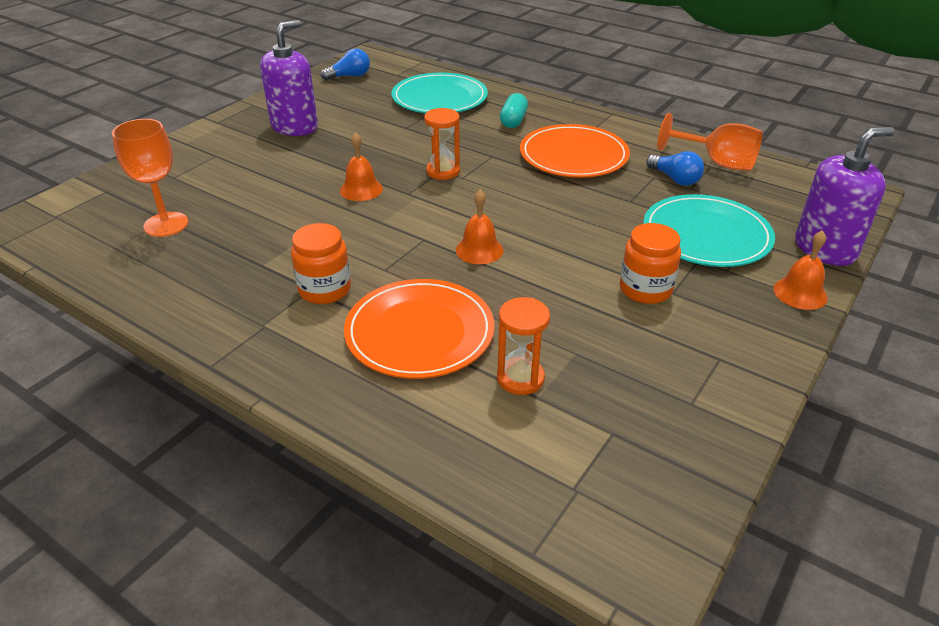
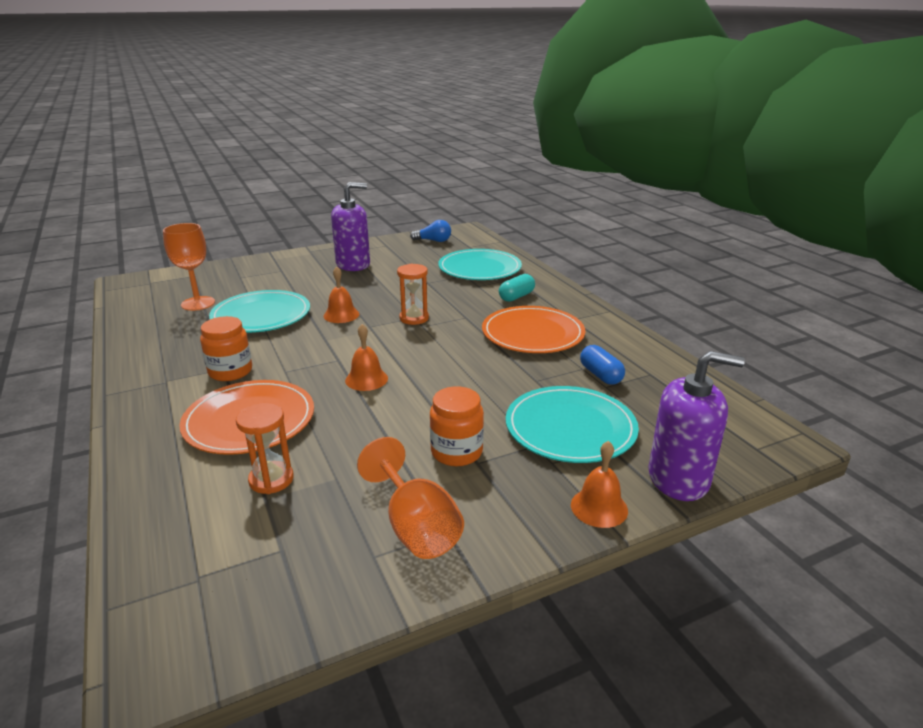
camera: 30 degrees right, 10 degrees down
(269, 216) = (261, 315): none -> turquoise plate
(675, 179) = (600, 375): blue light bulb -> blue capsule
(717, 162) = (660, 373): orange goblet -> orange goblet (415, 527)

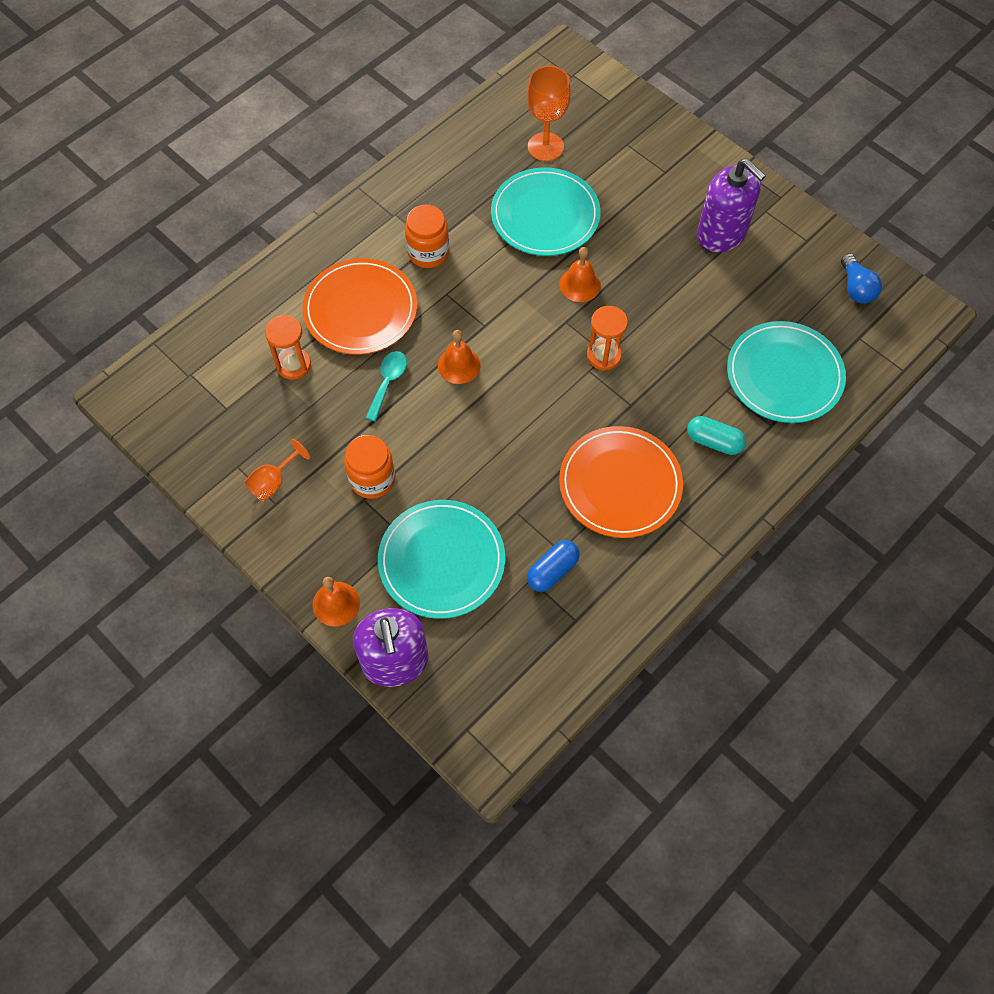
camera: 70 degrees right, 35 degrees up
(351, 421) = (388, 382): none -> turquoise spoon
(415, 527) = (274, 482): orange goblet -> orange goblet, size x0.63

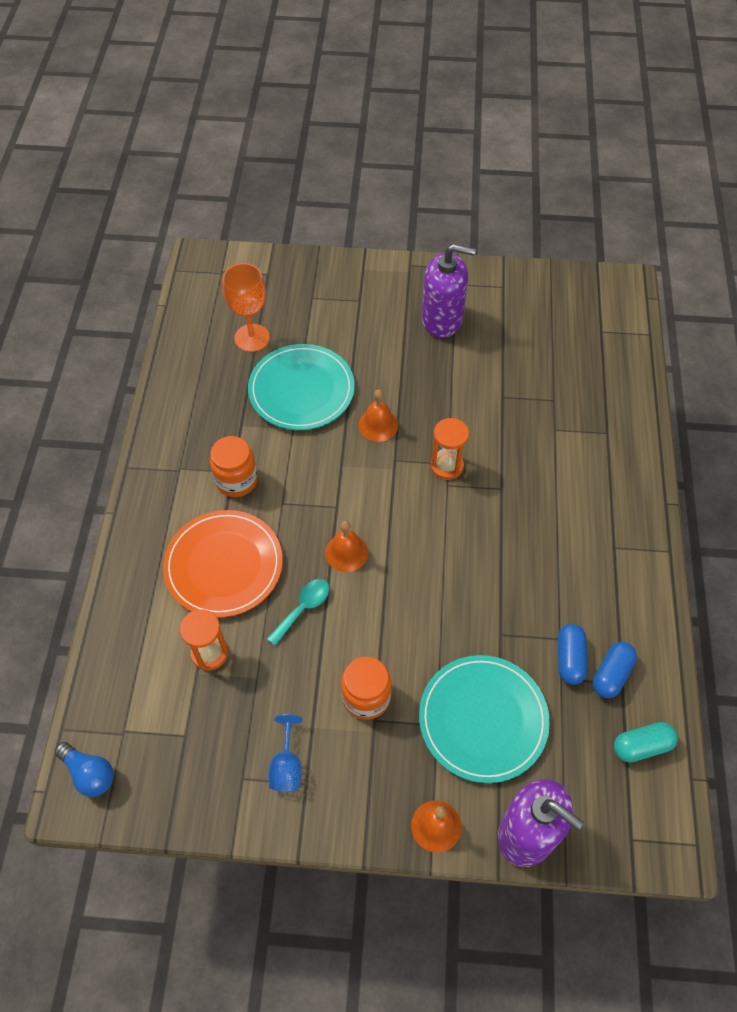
camera: 40 degrees left, 5 degrees down
(274, 482) = (286, 766): orange goblet -> blue goblet
(388, 382) = (303, 608): turquoise spoon -> turquoise spoon turned 60 degrees clockwise
(574, 607) = (611, 674): none -> blue capsule
(620, 484) = (551, 554): orange plate -> none
(714, 441) = (582, 473): turquoise capsule -> turquoise capsule (641, 746)
(784, 375) = (580, 391): turquoise plate -> none
(856, 288) = (566, 298): blue light bulb -> blue light bulb (89, 773)

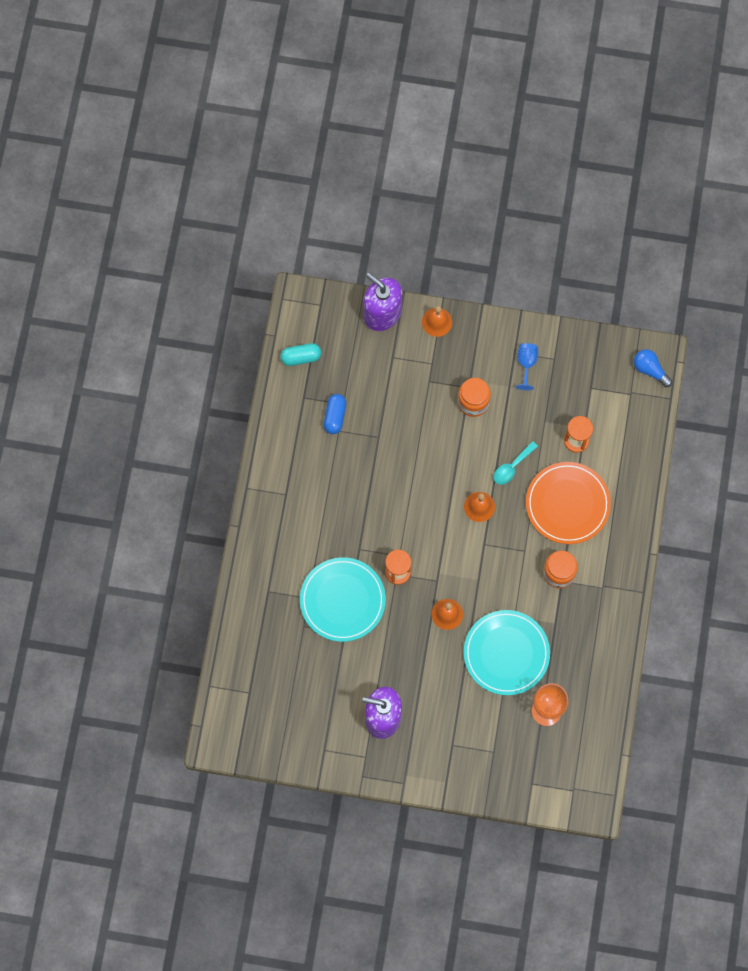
camera: 175 degrees left, 15 degrees up
(483, 719) = (399, 382): turquoise plate -> turquoise plate (342, 600)
(611, 674) = (309, 404): blue capsule -> none

